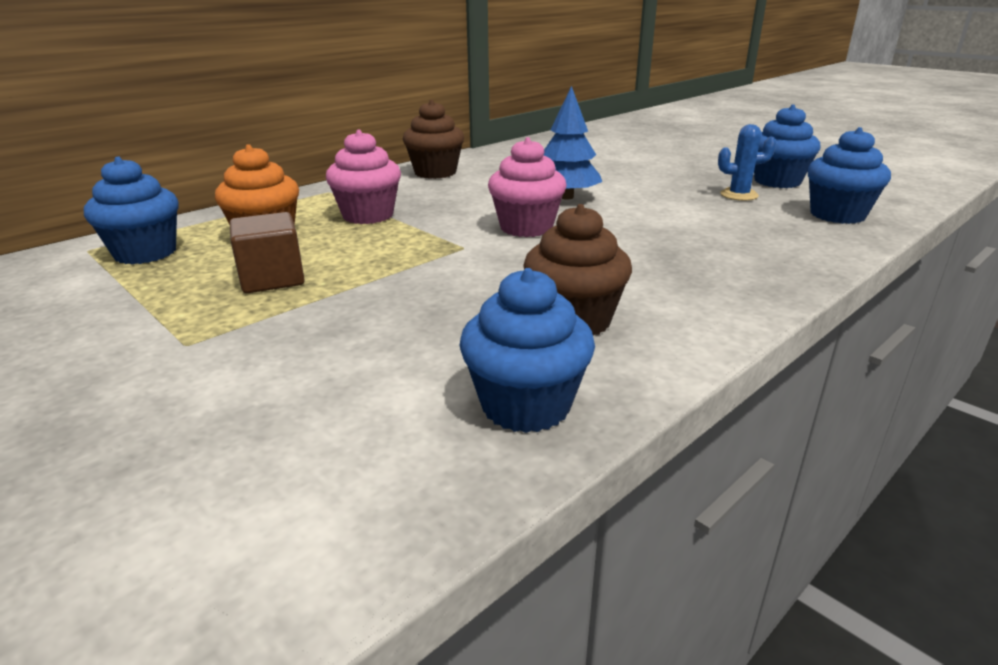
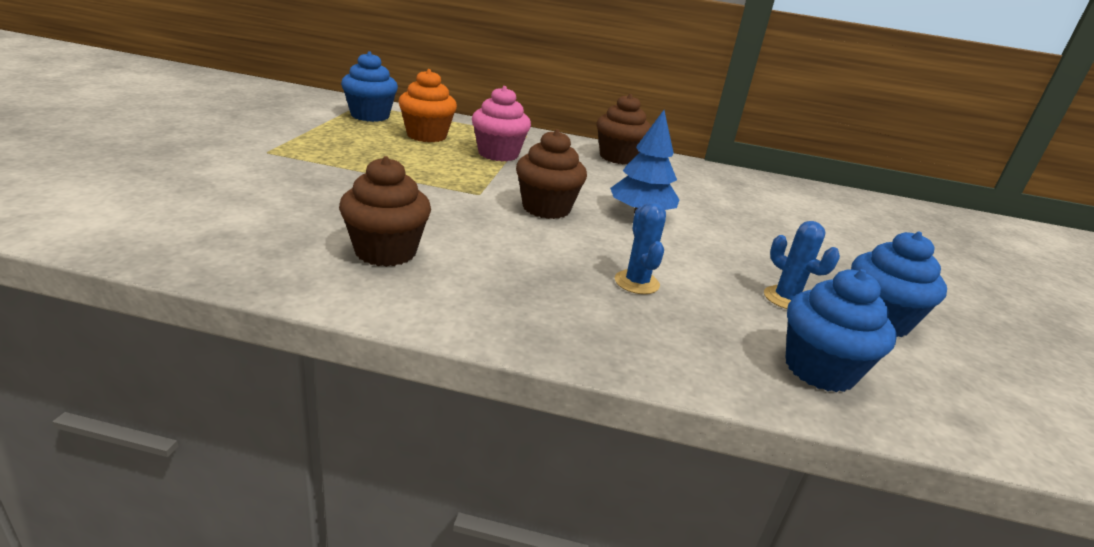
camera: 50 degrees right, 0 degrees up
(272, 279) = (366, 151): brown cube -> none
(526, 227) = (546, 208): pink cupcake -> brown cupcake
(526, 405) = (246, 253): blue cupcake -> none
(694, 232) = (636, 282): none -> blue cactus

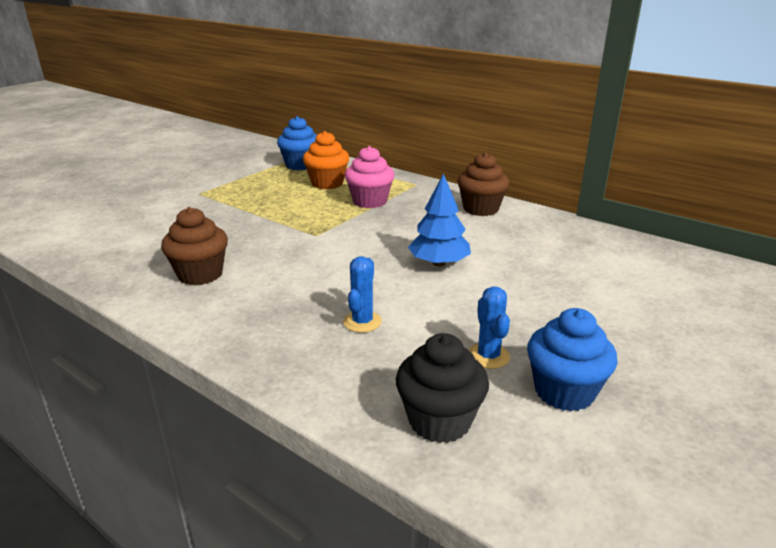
camera: 30 degrees right, 0 degrees up
(546, 208) = (357, 251): brown cupcake -> none
(819, 369) = (439, 421): blue cupcake -> black cupcake

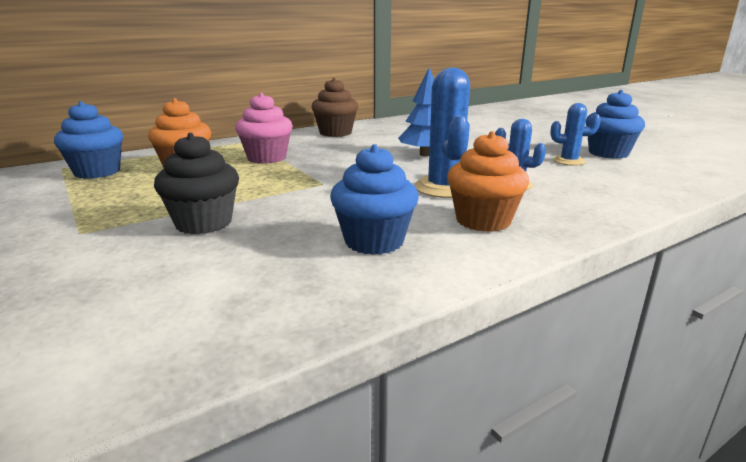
camera: 70 degrees left, 5 degrees down
(200, 274) = (374, 241): brown cupcake -> blue cupcake
(253, 312) = (483, 220): none -> orange cupcake
(332, 286) = (444, 188): none -> blue cactus
(439, 421) = (648, 180): black cupcake -> black cupcake (204, 223)

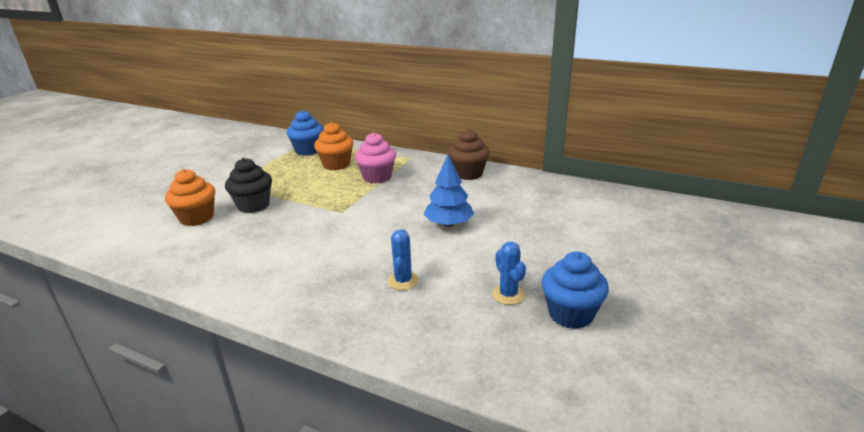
camera: 60 degrees right, 5 degrees up
(374, 241) = (254, 258): blue cupcake -> none
(444, 188) = (369, 254): blue cactus -> none
(483, 220) = (311, 285): orange cupcake -> orange cupcake (197, 218)

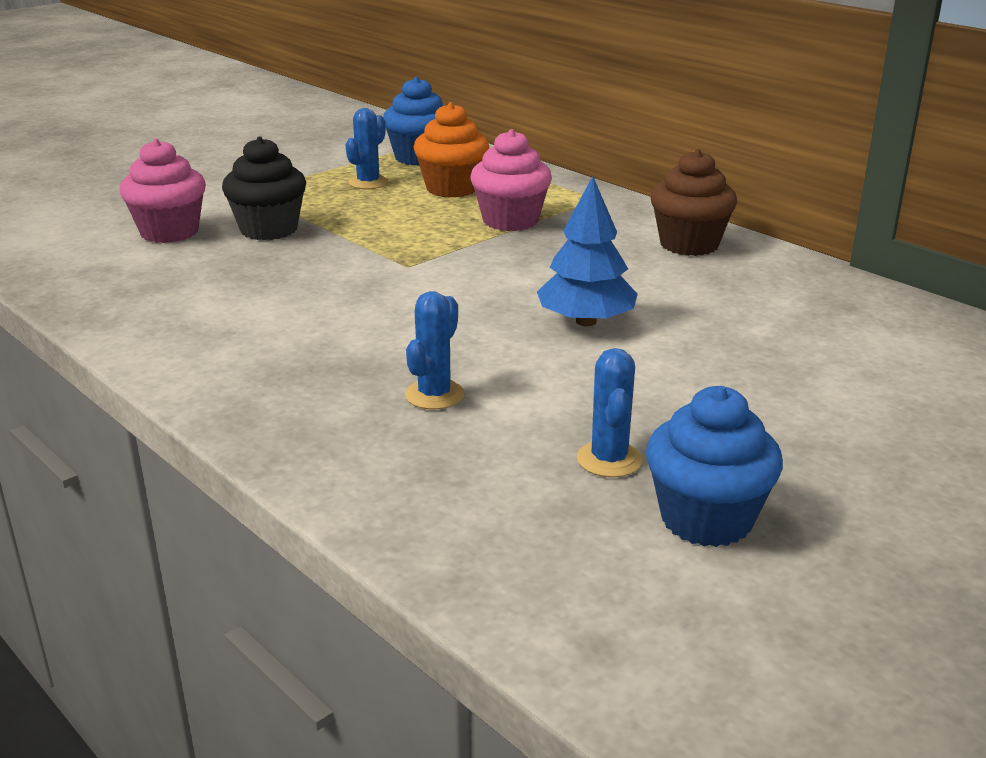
camera: 20 degrees right, 0 degrees up
(197, 218) = (169, 232): orange cupcake -> pink cupcake
(290, 169) = (368, 183): none -> blue cactus

